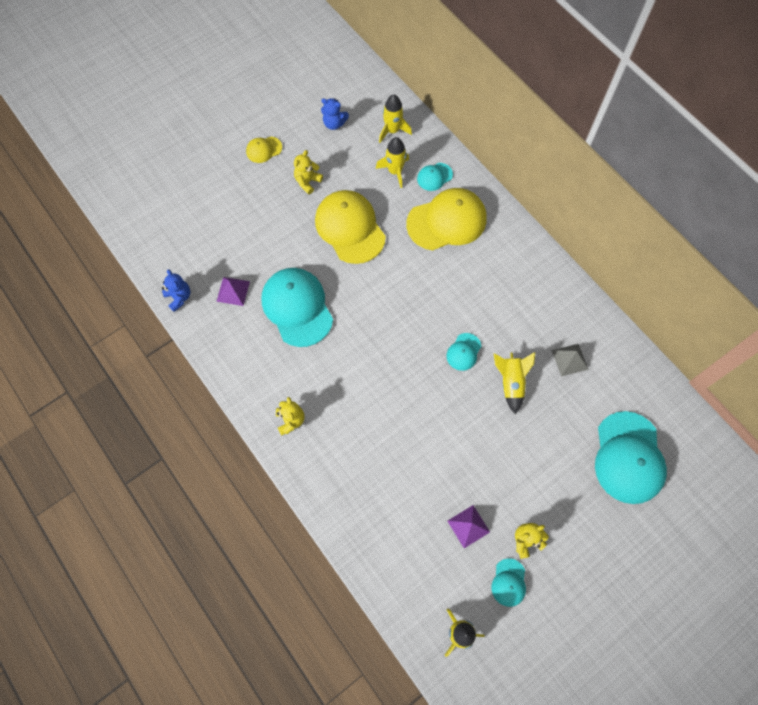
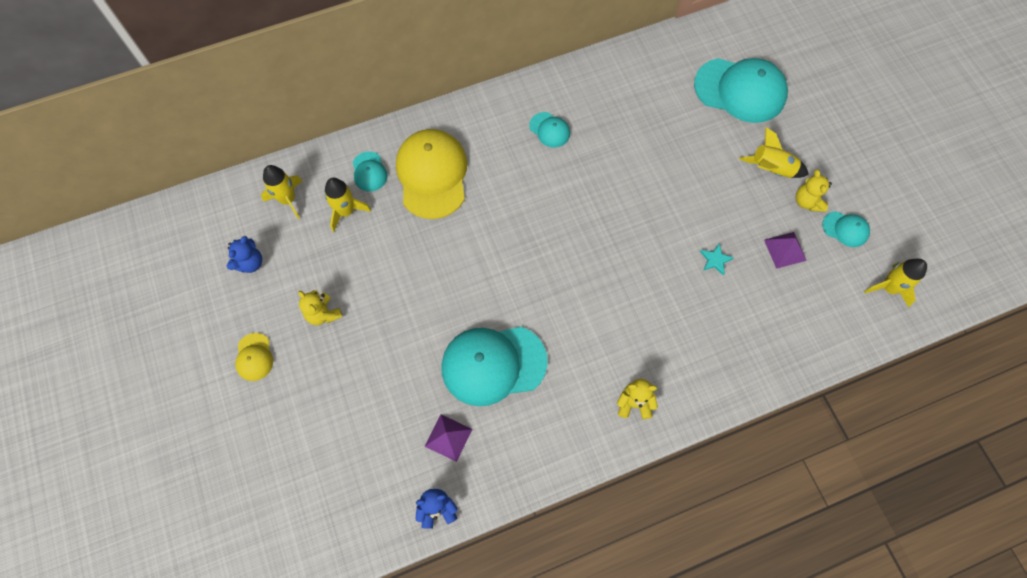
camera: 75 degrees left, 0 degrees up
(350, 228) = (406, 280): yellow cap -> none
(439, 464) = (715, 260): none -> turquoise star
(463, 352) = (595, 202): turquoise cap -> turquoise cap (549, 130)
(511, 383) = (641, 167): yellow rocket -> yellow rocket (771, 169)
(570, 359) = (629, 107): grey pyramid -> none

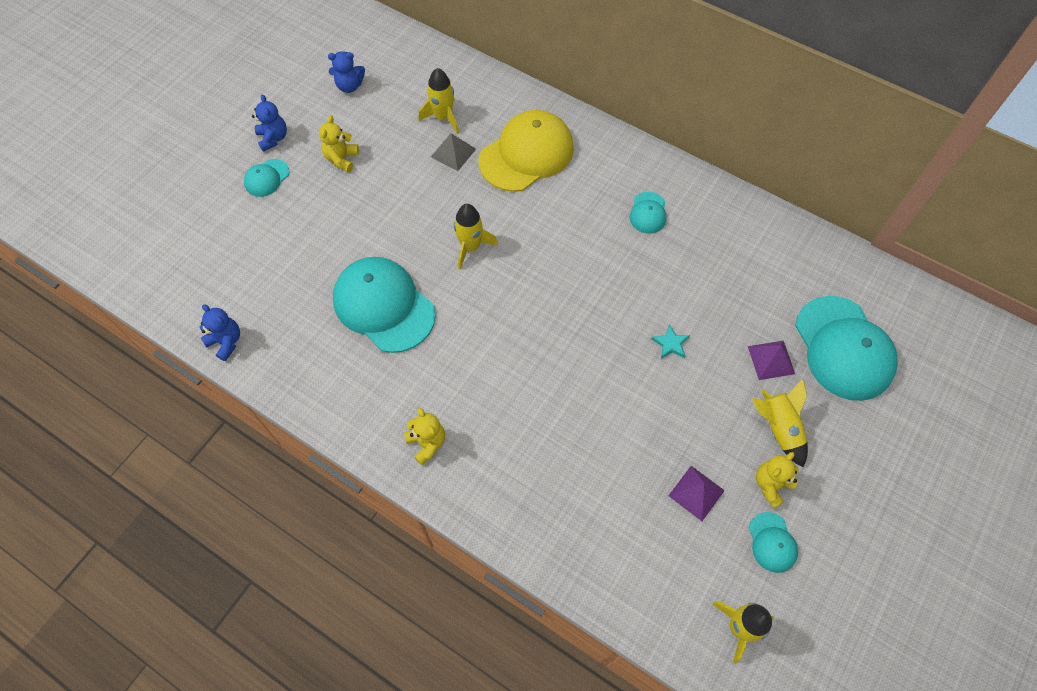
camera: 55 degrees right, 5 degrees down
(254, 357) = (273, 138): yellow cap -> blue teddy bear
(288, 199) = (423, 74): yellow rocket -> yellow rocket (470, 247)
(369, 172) = (492, 110): turquoise cap -> turquoise cap (267, 178)
(387, 225) = (453, 152): none -> grey pyramid
(448, 437) = (294, 312): purple pyramid -> purple pyramid (771, 360)
(715, 260) = (630, 432): turquoise star -> turquoise star (670, 344)

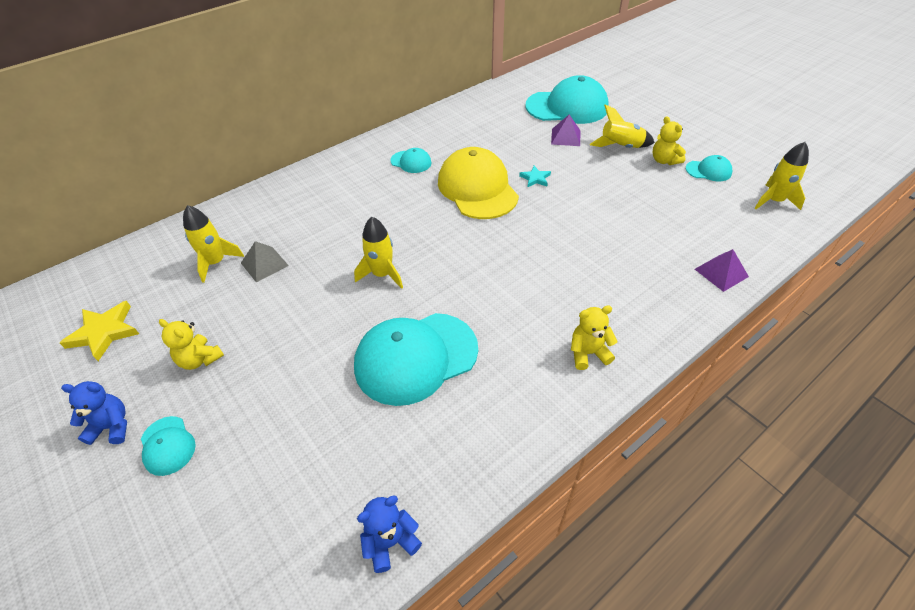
camera: 70 degrees left, 15 degrees down
(349, 86) = (104, 332): blue teddy bear -> yellow star
(526, 154) = (304, 215): yellow cap -> yellow cap (477, 188)
(696, 493) = (665, 195): purple pyramid -> purple pyramid (721, 272)

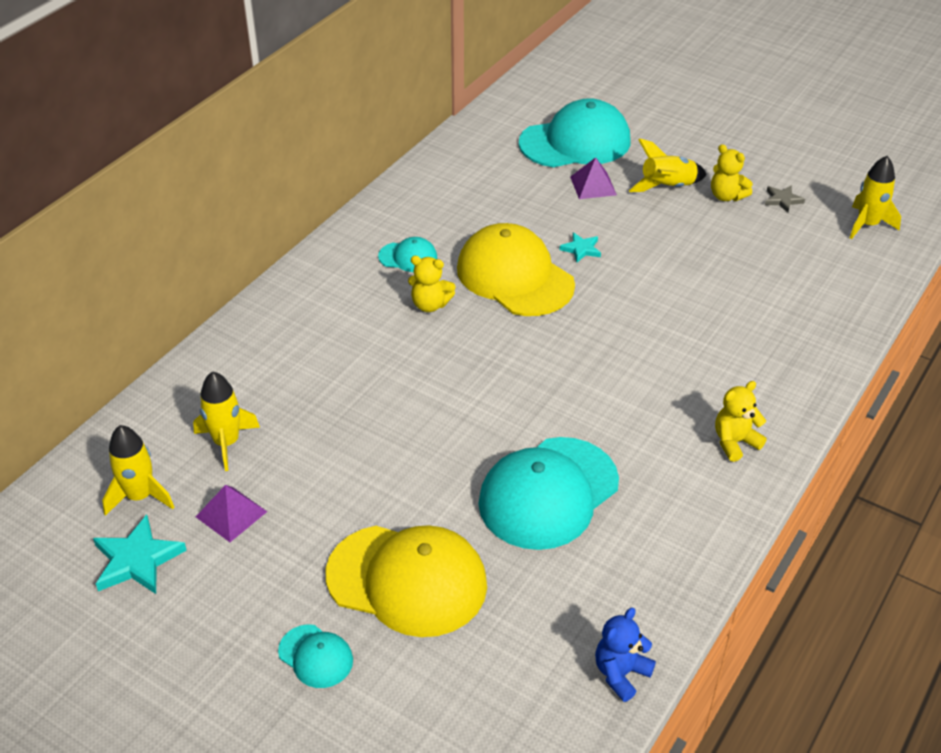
camera: 20 degrees left, 5 degrees down
(104, 332) = (137, 560): yellow star -> turquoise star
(112, 427) = (232, 656): blue teddy bear -> none
(200, 359) = (288, 559): yellow teddy bear -> yellow teddy bear (430, 305)
(264, 264) = (294, 430): grey pyramid -> none
(270, 401) = (407, 580): none -> yellow cap
(382, 274) = (454, 409): yellow rocket -> yellow rocket (140, 496)
(708, 171) = (782, 200): turquoise cap -> grey star
(721, 272) = (840, 322): purple pyramid -> purple pyramid (231, 514)

